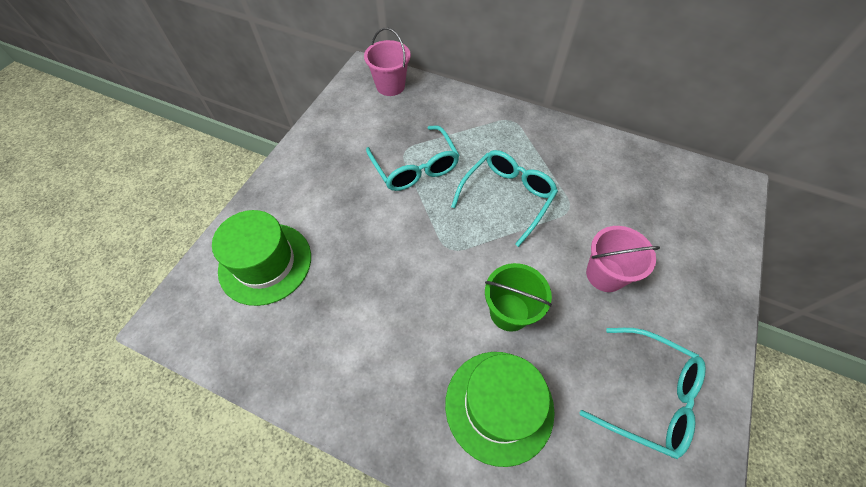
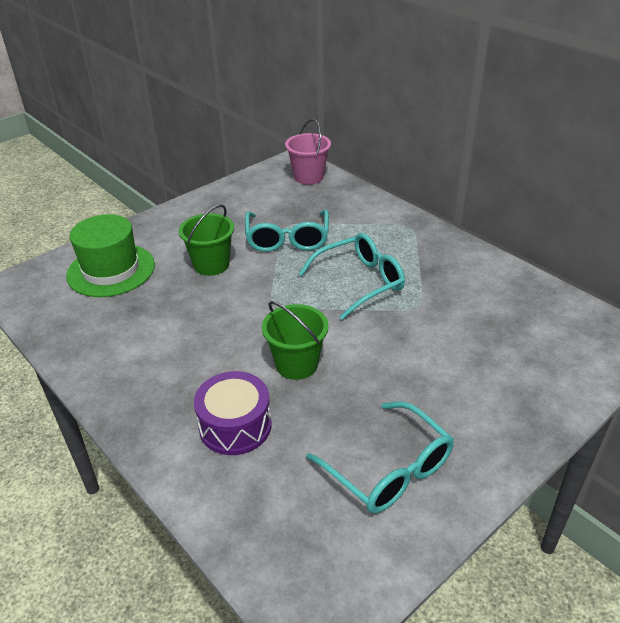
camera: 25 degrees right, 20 degrees down
(363, 222) = (211, 265): none -> green bucket
(499, 406) = (235, 426): green hat -> purple drum
(605, 274) = (416, 366): pink bucket -> none

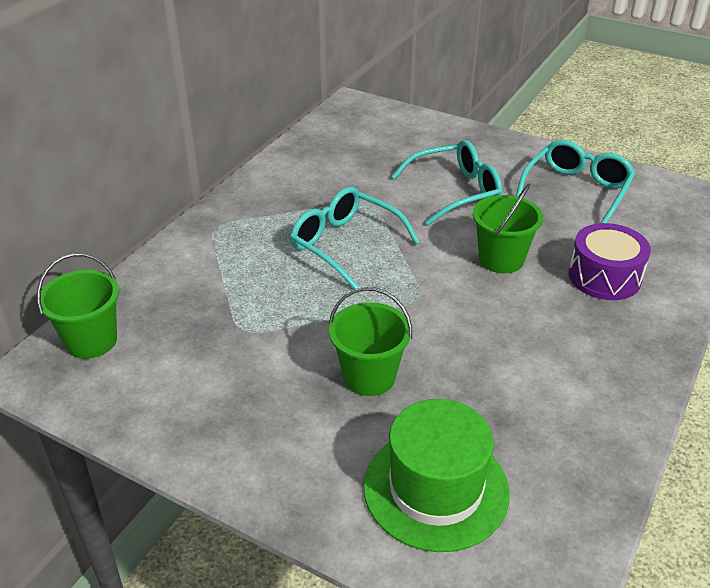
camera: 110 degrees left, 0 degrees up
(287, 239) = (278, 320): turquoise glasses -> turquoise glasses (455, 192)
(308, 177) = (91, 341): pink bucket -> green bucket

